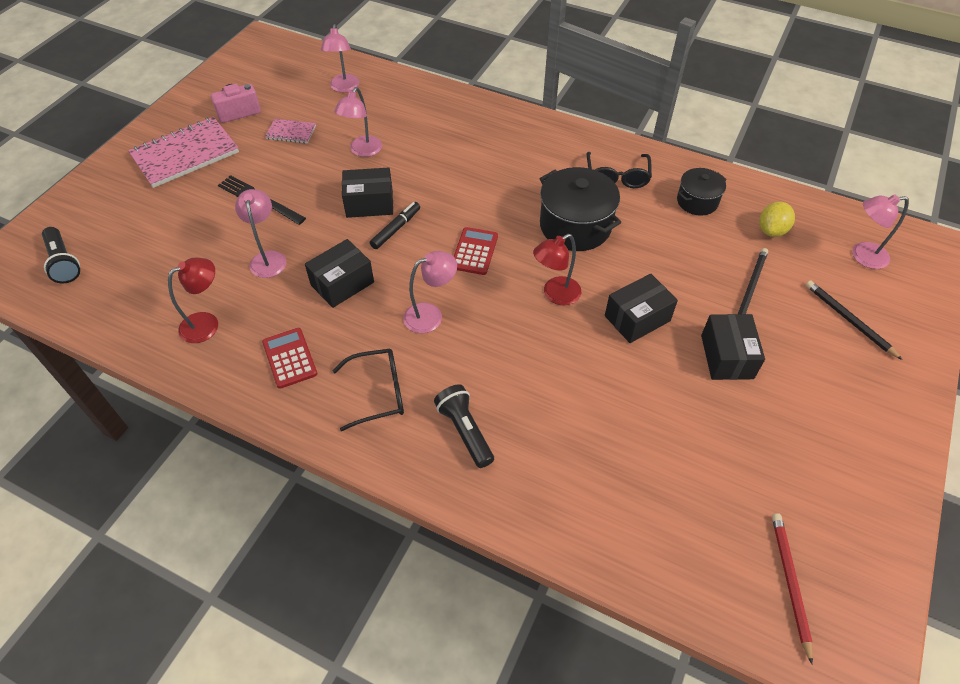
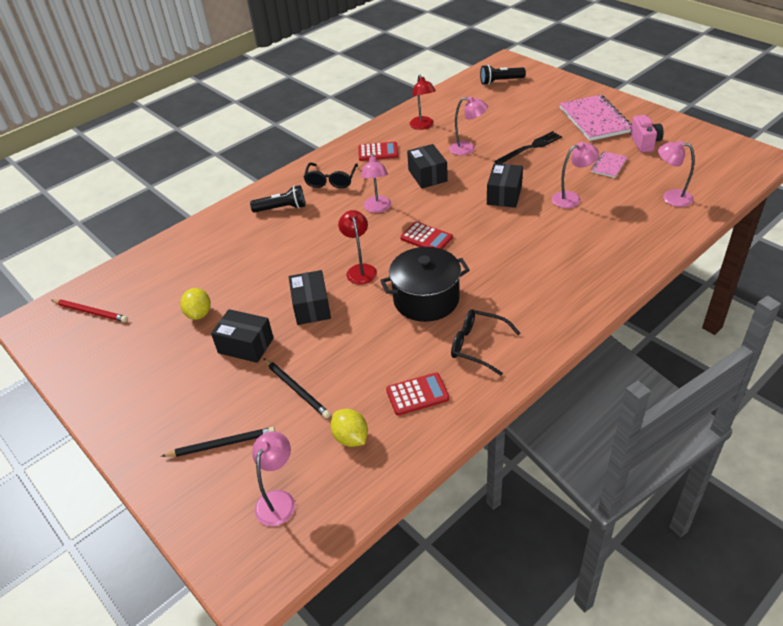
camera: 115 degrees right, 10 degrees down
(362, 151) = (572, 198): pink lamp -> pink lamp turned 120 degrees clockwise
(396, 229) = (470, 204): black marker -> none
(697, 201) = (417, 394): black pot -> red calculator
(711, 432) = (199, 314): none -> yellow lemon

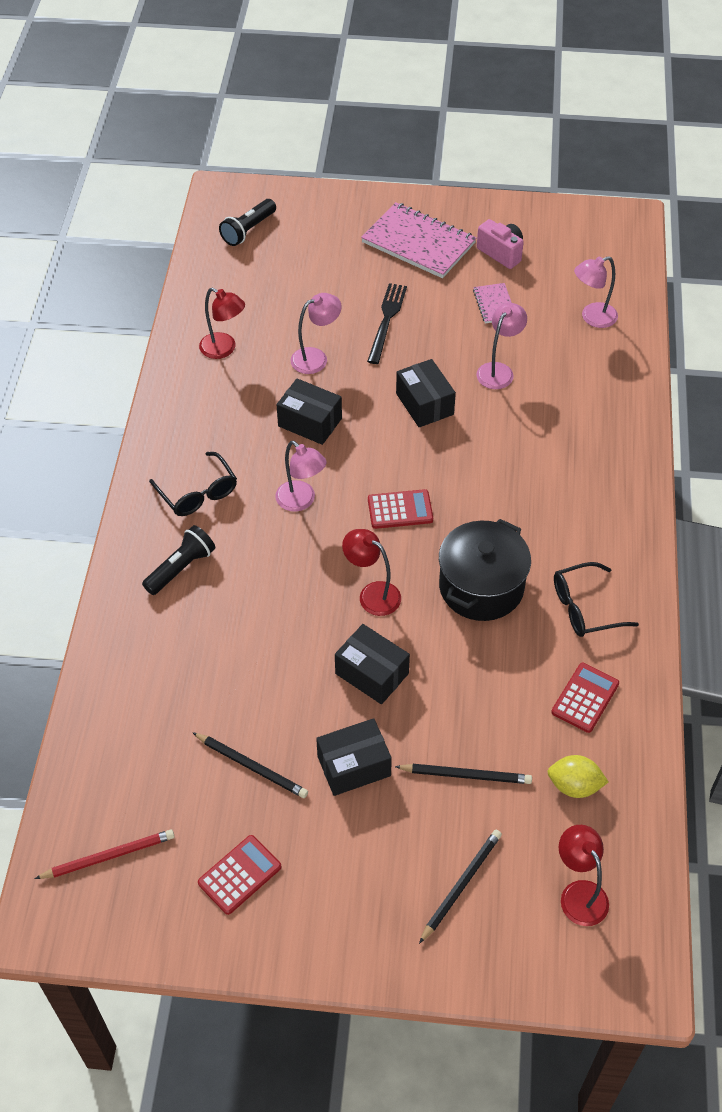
camera: 45 degrees left, 10 degrees up
(199, 314) = (252, 766): yellow lemon -> black pencil
(278, 500) = (579, 893): pink lamp -> red lamp
(378, 152) = (210, 418): red calculator -> red calculator (239, 875)

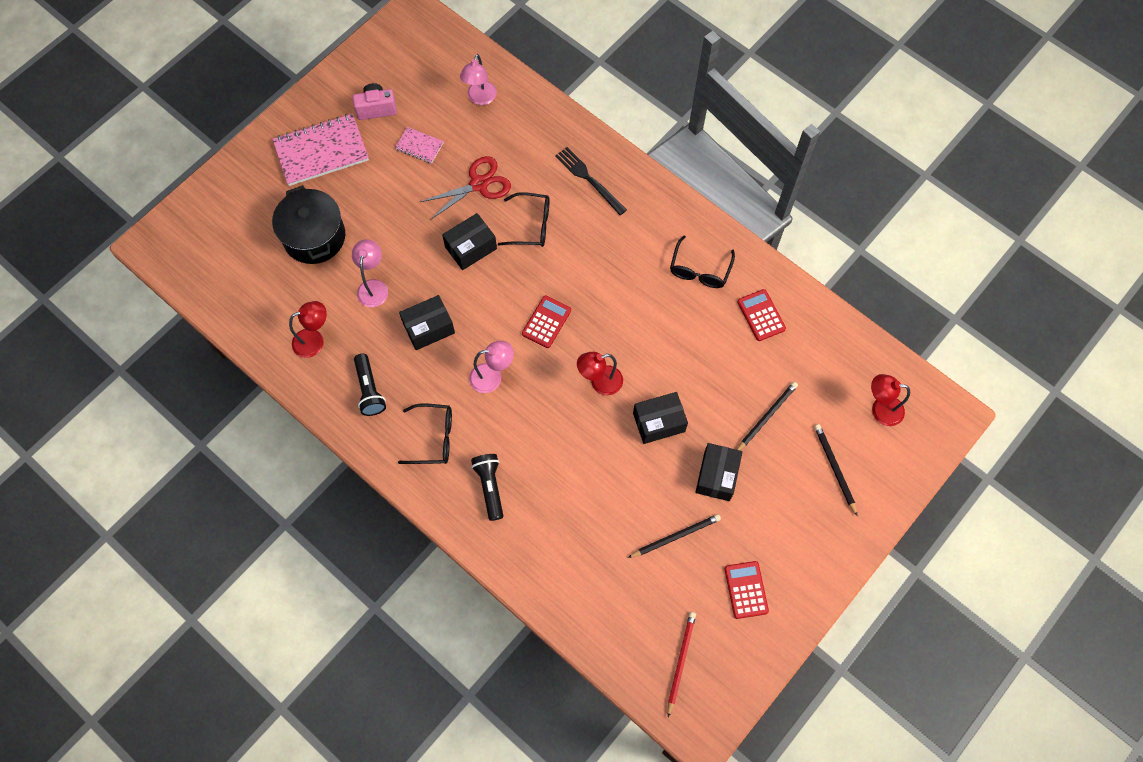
camera: 55 degrees left, 15 degrees up
(248, 230) = (209, 251): black flashlight -> black flashlight (369, 390)
(387, 320) = (377, 220): black fork -> black fork (589, 179)
(424, 404) = (470, 248): black box -> black box turned 45 degrees counterclockwise
(481, 587) = (642, 316): black pot -> black pot (314, 237)
(495, 436) = (531, 225): none -> black glasses
(499, 370) = (479, 184): pink lamp -> red scissors
(574, 786) = (813, 363): yellow lemon -> none

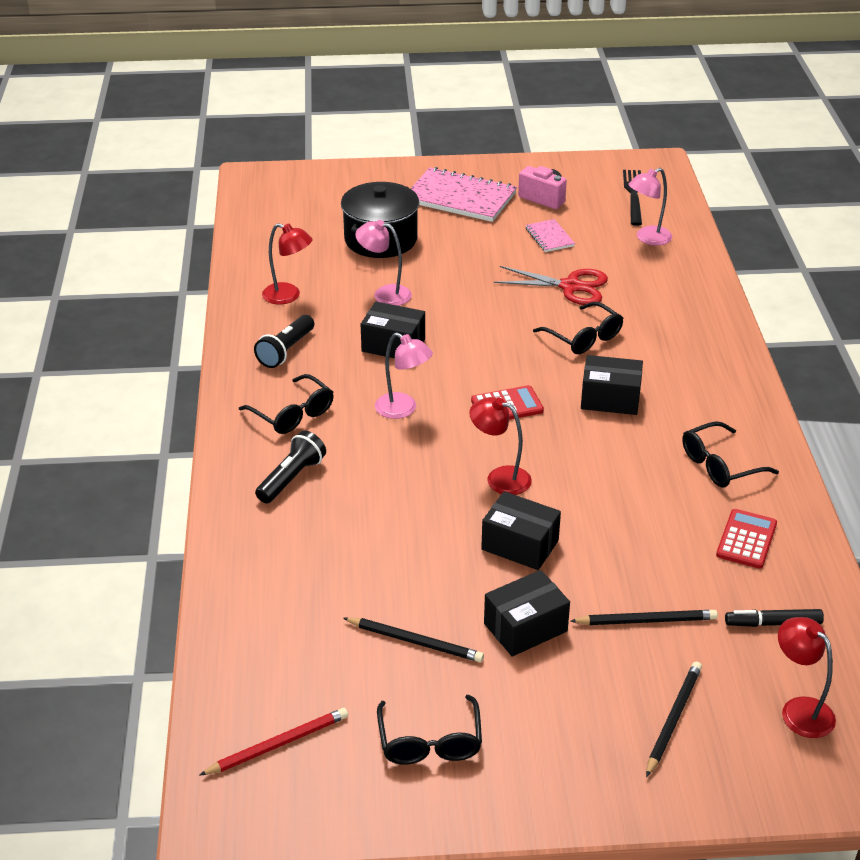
camera: 45 degrees right, 30 degrees down
(373, 287) = (385, 294): pink lamp -> pink lamp turned 120 degrees counterclockwise
(470, 248) = (505, 319): black box -> black box (610, 399)
(589, 179) = (684, 340): black fork -> black fork (633, 195)
(746, 590) = (430, 742): red calculator -> black glasses
(823, 364) = (773, 623): none -> black marker

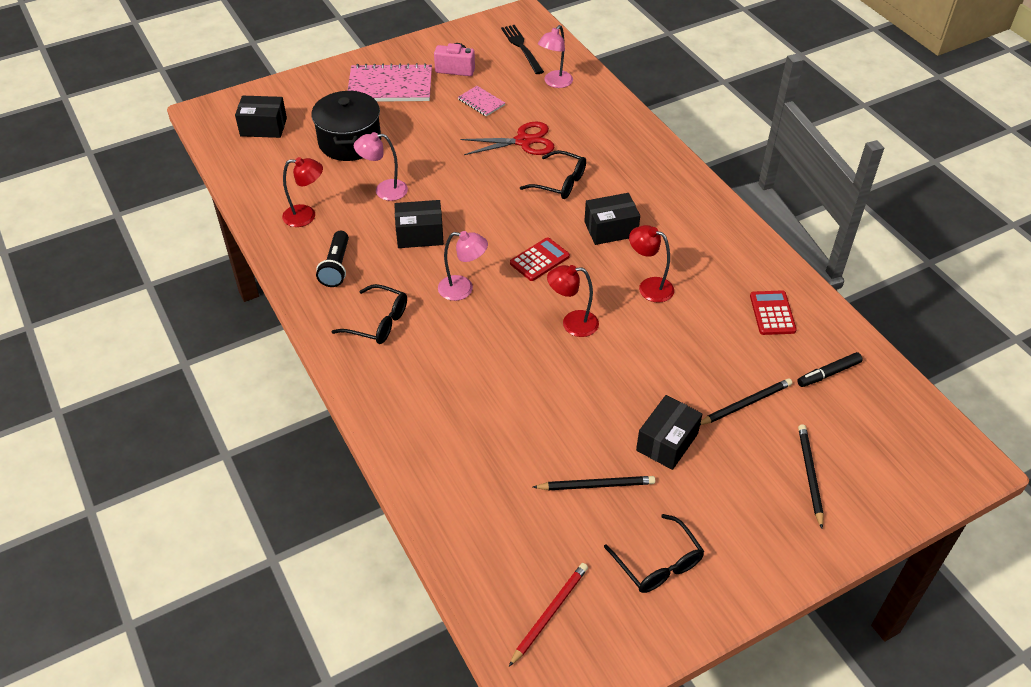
camera: 25 degrees left, 10 degrees up
(291, 478) = (414, 380): black flashlight -> none
(520, 545) = (621, 375): black box -> black box (263, 127)
(719, 465) = (719, 259): black glasses -> none
(799, 710) = (884, 434): red lamp -> red lamp (649, 287)

